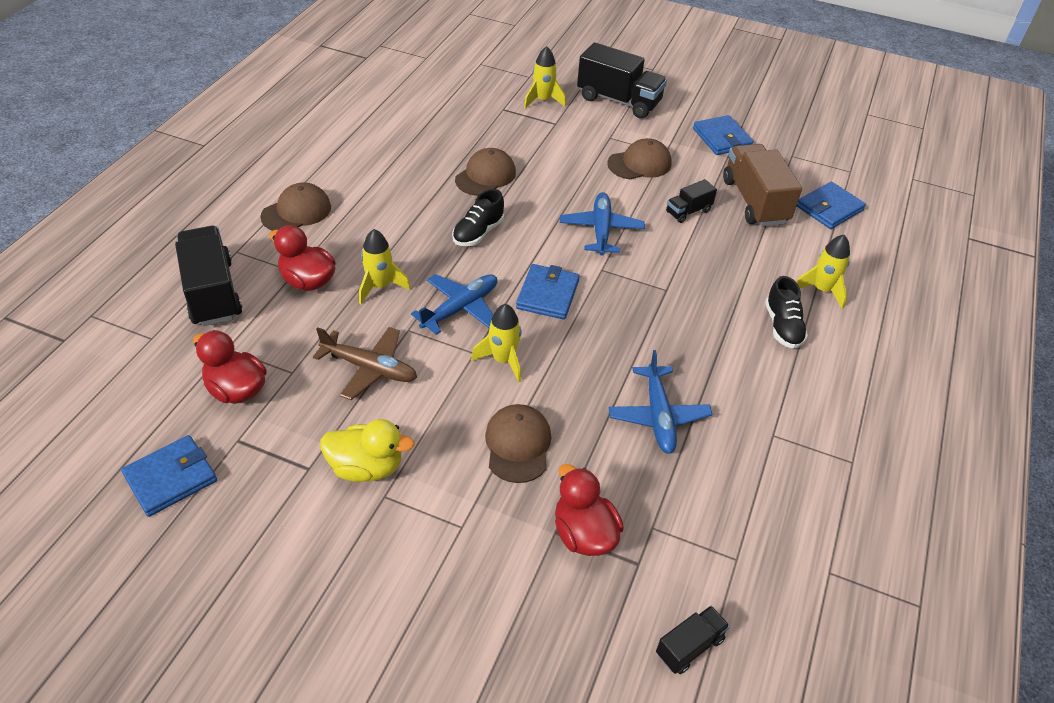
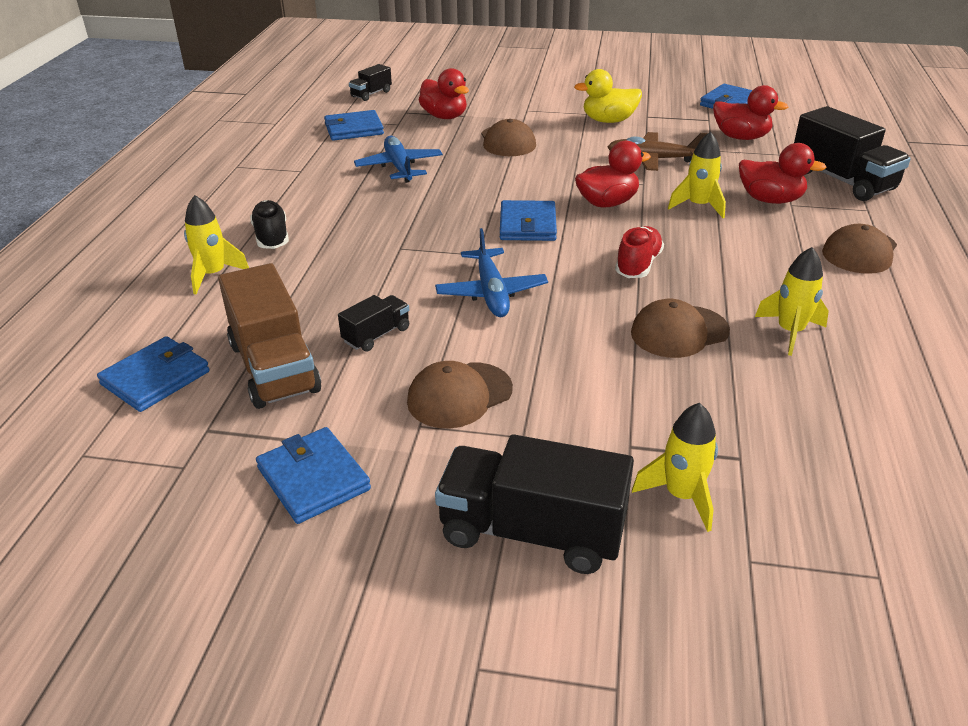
camera: 170 degrees right, 10 degrees down
(461, 308) = (607, 203): blue plane -> red duck
(478, 233) = (638, 265): black shoe -> red shoe
(485, 176) = (679, 332): brown cap -> brown cap turned 45 degrees clockwise
(503, 360) = (545, 178): yellow rocket -> yellow rocket (790, 332)
(714, 525) = (354, 129): none -> blue wallet

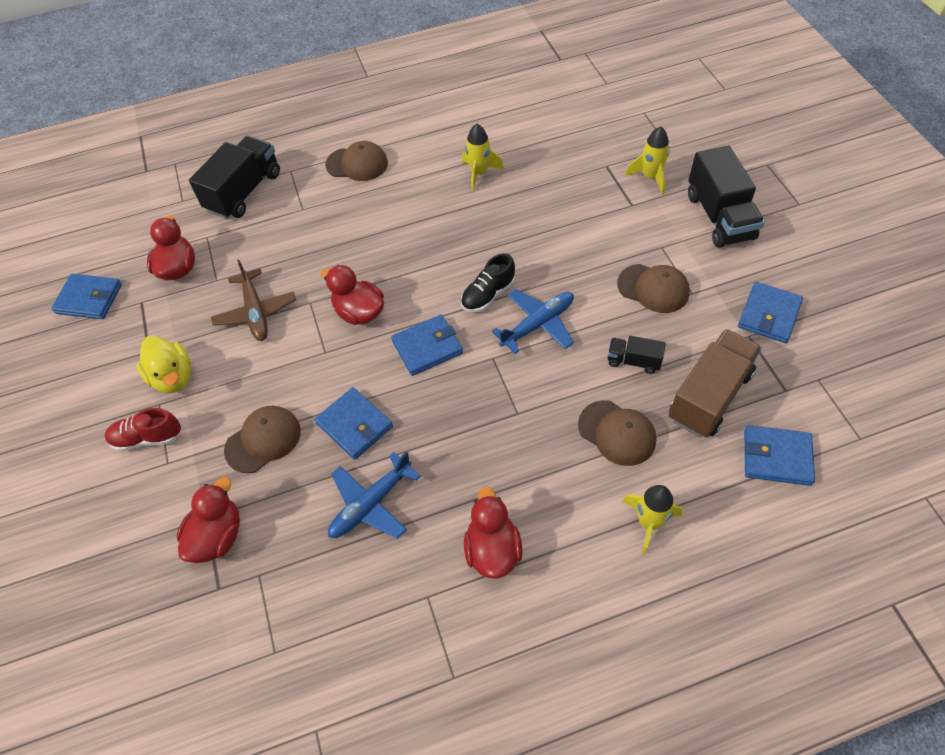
camera: 115 degrees left, 20 degrees up
(272, 237) = (565, 522): black shoe -> black shoe (488, 295)
(354, 129) = (294, 615): blue wallet -> blue wallet (354, 425)
(371, 94) = (170, 672): black truck -> none
(638, 265) = (447, 261): red shoe -> red shoe (147, 438)
(679, 332) = (514, 217): brown cap -> brown cap (617, 433)
(698, 206) = (334, 257): yellow rocket -> none
(770, 200) = (300, 221): red duck -> red duck (492, 549)

